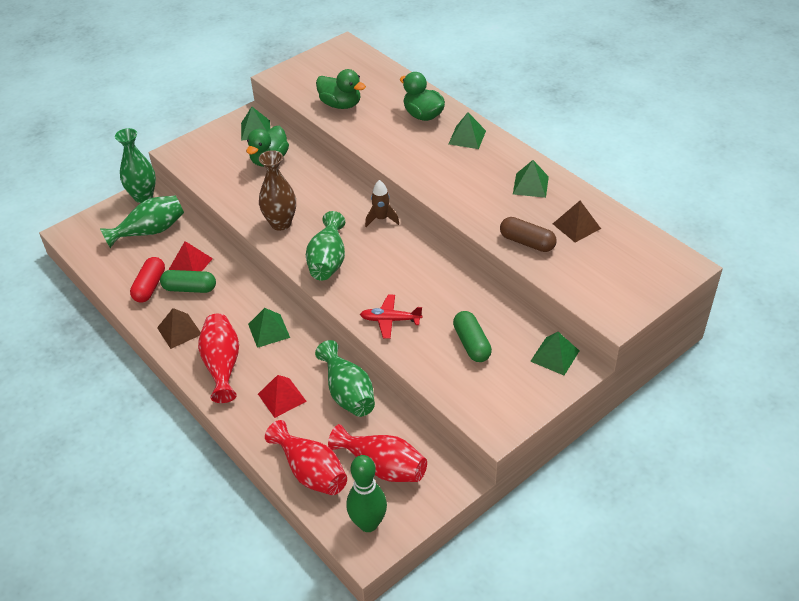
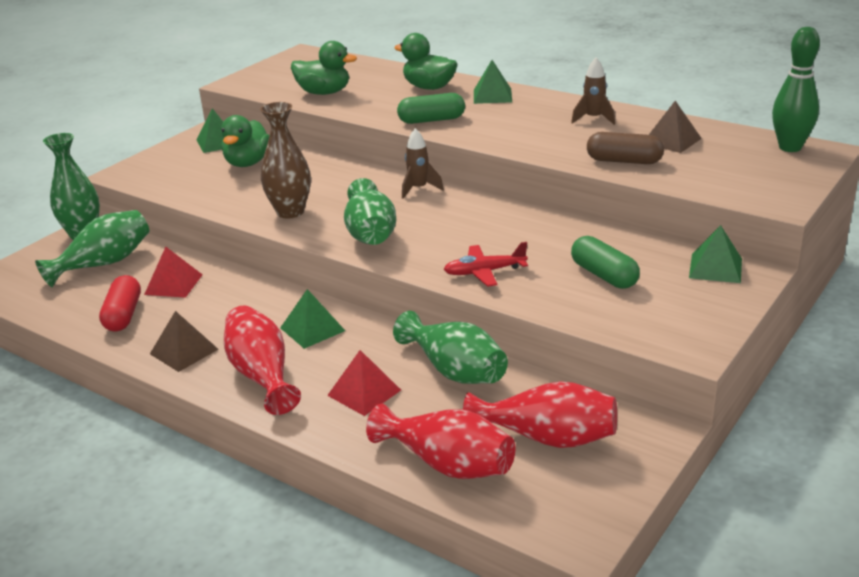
camera: 15 degrees left, 15 degrees down
(190, 288) = (182, 307): green capsule -> green capsule (431, 120)
(368, 523) = (564, 506): green bowling pin -> green bowling pin (790, 147)
(530, 185) = (593, 119): green pyramid -> brown rocket

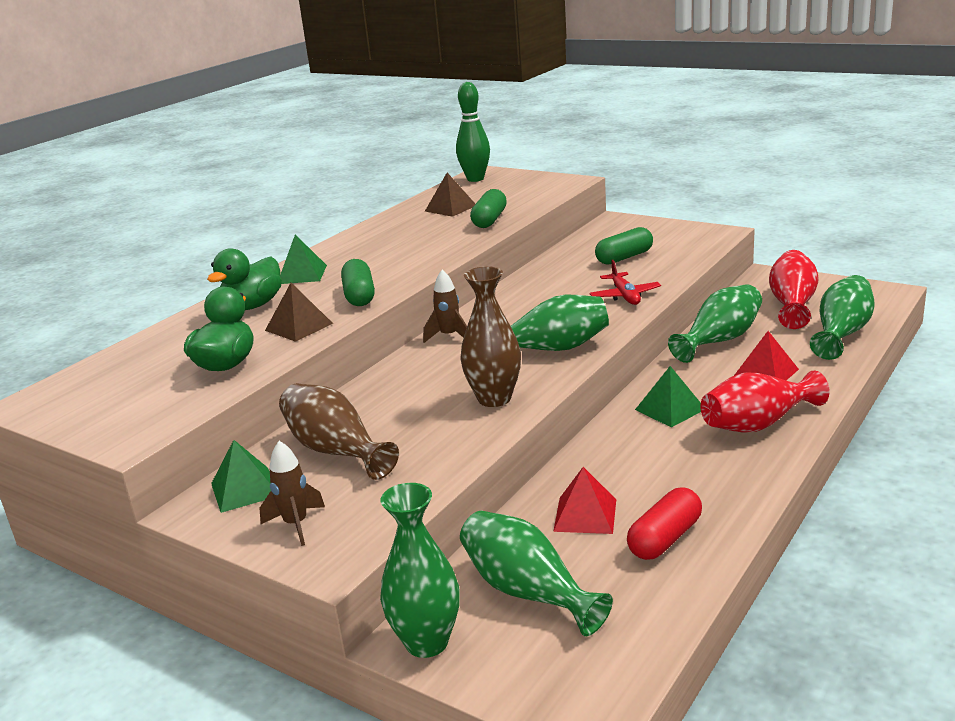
camera: 90 degrees left, 5 degrees down
(123, 315) = (665, 539): red capsule -> red capsule turned 45 degrees counterclockwise
(184, 351) = (732, 477): brown pyramid -> brown pyramid (299, 327)
(248, 163) = (335, 450): green duck -> brown vase
(447, 464) = (842, 333): red vase -> green vase
(593, 119) = (390, 233): brown rocket -> brown rocket (296, 524)
(624, 161) = (489, 220): brown capsule -> green capsule
(715, 268) = (608, 228): green pyramid -> none

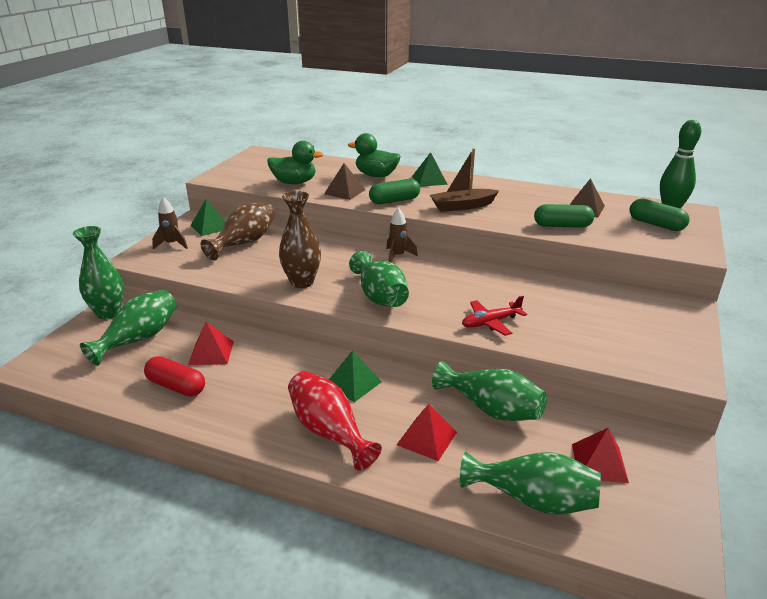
camera: 75 degrees right, 5 degrees up
(405, 260) = (462, 206): none -> brown boat
(624, 257) = (584, 317): green capsule -> green capsule (656, 224)
(792, 304) = (599, 463): red vase -> red pyramid

